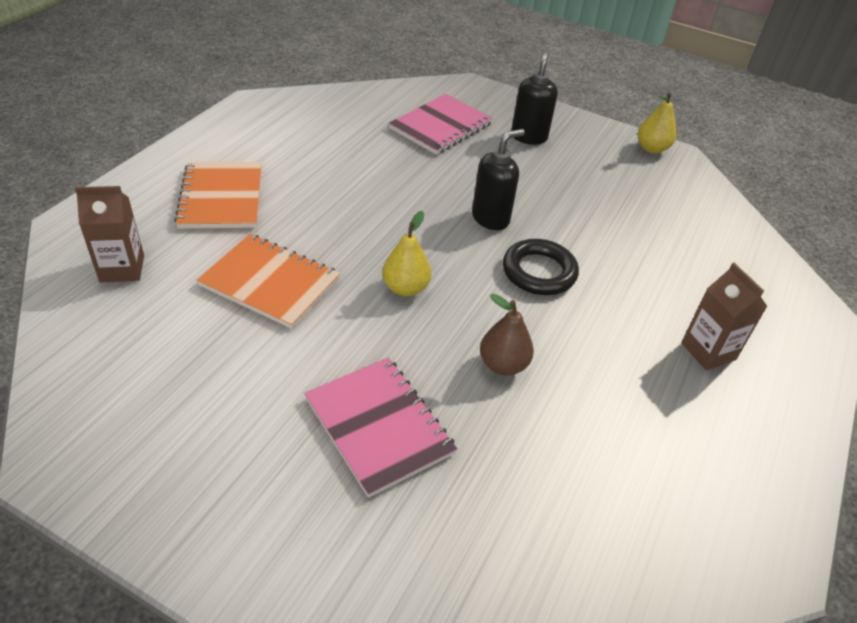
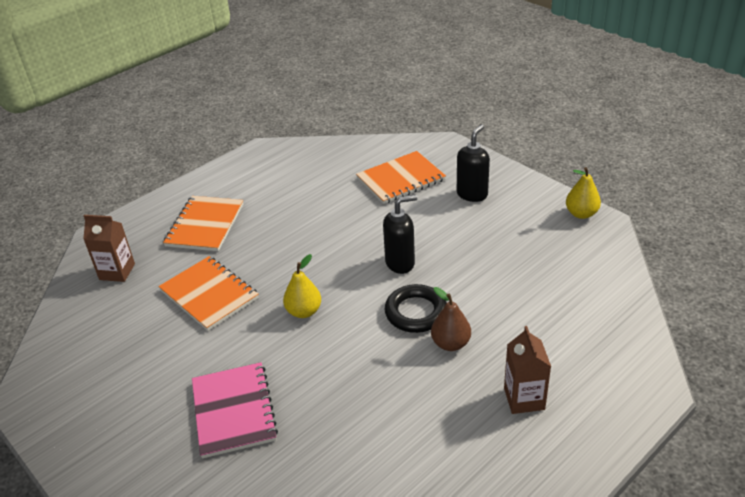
camera: 25 degrees right, 5 degrees down
(441, 126) = (401, 179): pink notebook -> orange notebook
(503, 365) = (347, 382): brown pear -> brown pear (450, 343)

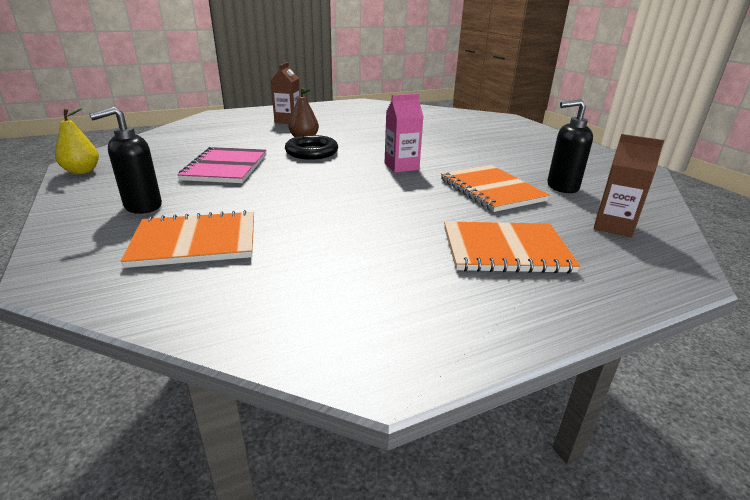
camera: 165 degrees left, 10 degrees down
(205, 225) = (505, 250): orange notebook -> orange notebook turned 60 degrees clockwise
(234, 411) = (468, 141): pink notebook -> pink notebook (226, 167)
(304, 311) = (401, 166): yellow pear -> pink carton
(400, 263) = (292, 175): black soap dispenser -> black soap dispenser (562, 187)

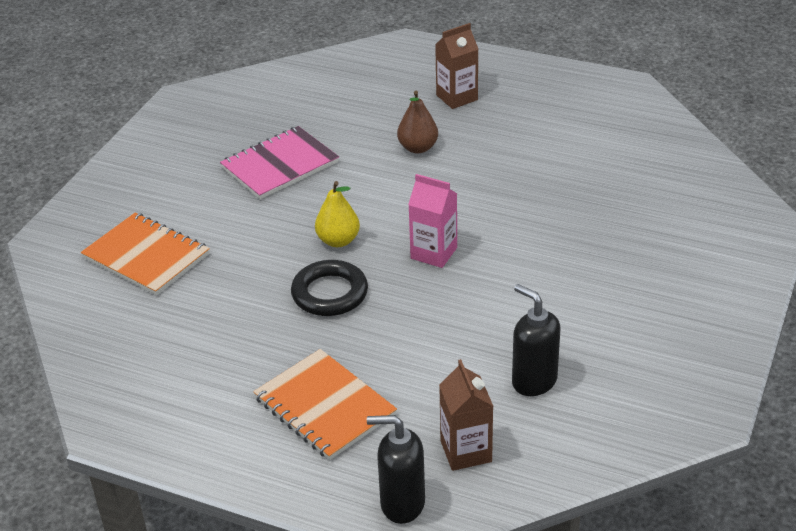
camera: 50 degrees right, 10 degrees up
(82, 171) = (172, 112): yellow pear -> yellow pear (338, 241)
(142, 206) = (160, 191): black soap dispenser -> black soap dispenser (402, 503)
(312, 152) = (388, 178): black ring -> black ring (330, 293)
(491, 190) = (453, 339): orange notebook -> none

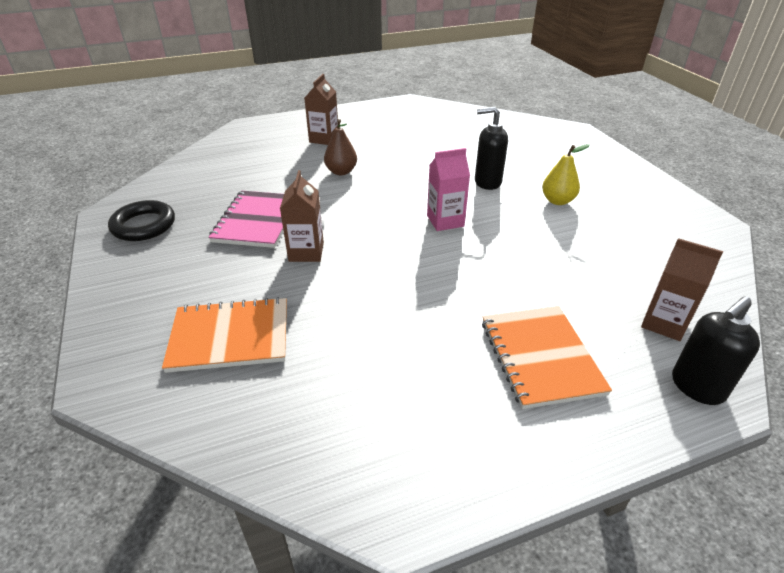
camera: 45 degrees left, 0 degrees up
(279, 217) = (306, 252): none -> brown carton
(324, 406) = (540, 357): orange notebook -> orange notebook turned 75 degrees clockwise
(330, 293) = (420, 280): black ring -> black ring (144, 225)
(338, 241) = (373, 245): yellow pear -> yellow pear (557, 201)
(534, 381) = (619, 258): black soap dispenser -> black soap dispenser (487, 182)

